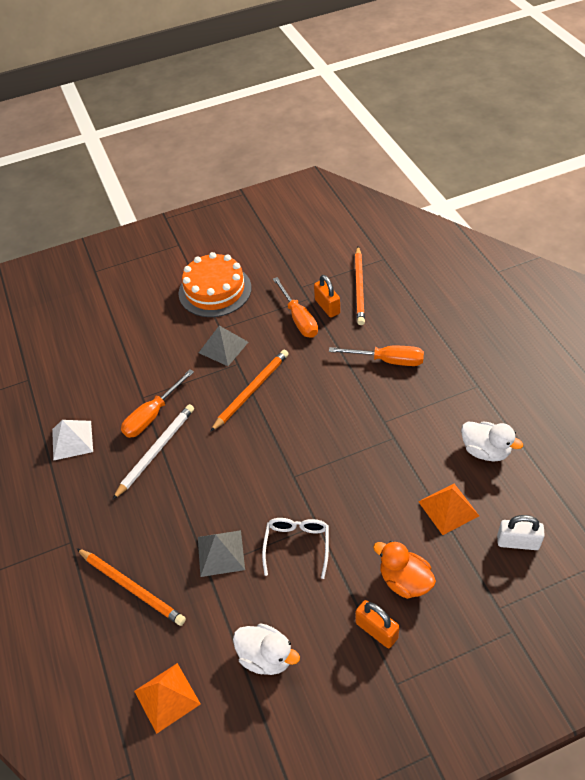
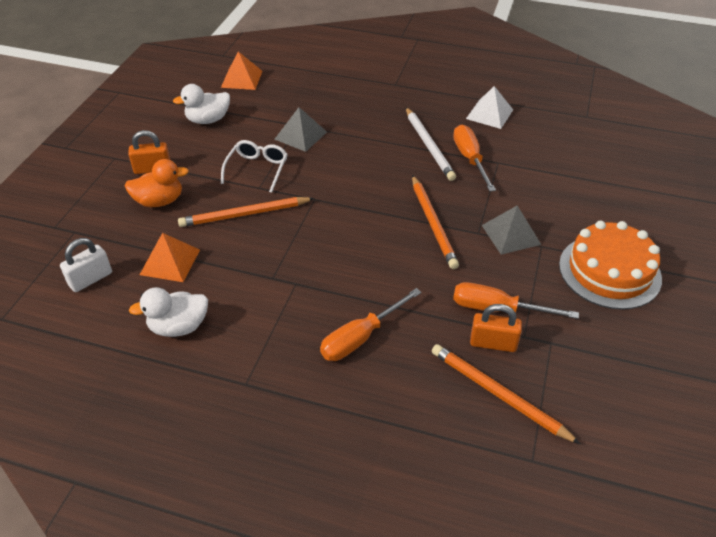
camera: 125 degrees right, 5 degrees down
(132, 587) = (327, 93): orange pencil -> orange pencil (244, 214)
(297, 545) = (257, 169): white glasses -> white glasses turned 120 degrees counterclockwise

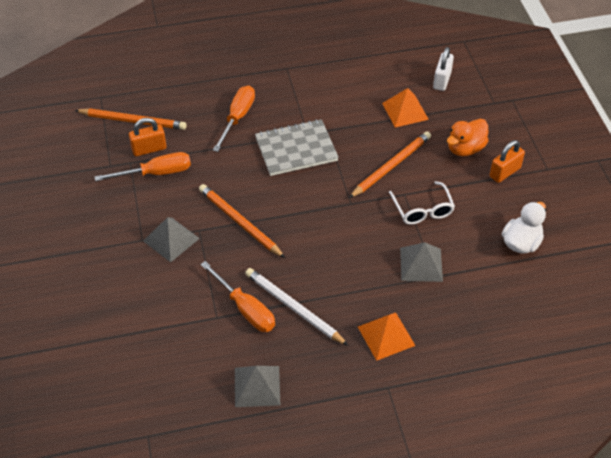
camera: 150 degrees right, 5 degrees up
(179, 327) = (355, 78): white duck -> none
(242, 79) = (551, 313): orange pyramid -> orange pyramid (386, 336)
(323, 270) = (296, 149): none -> grey notebook
(489, 114) = (257, 386): white pyramid -> grey pyramid
(609, 271) = (80, 239): orange cake -> none

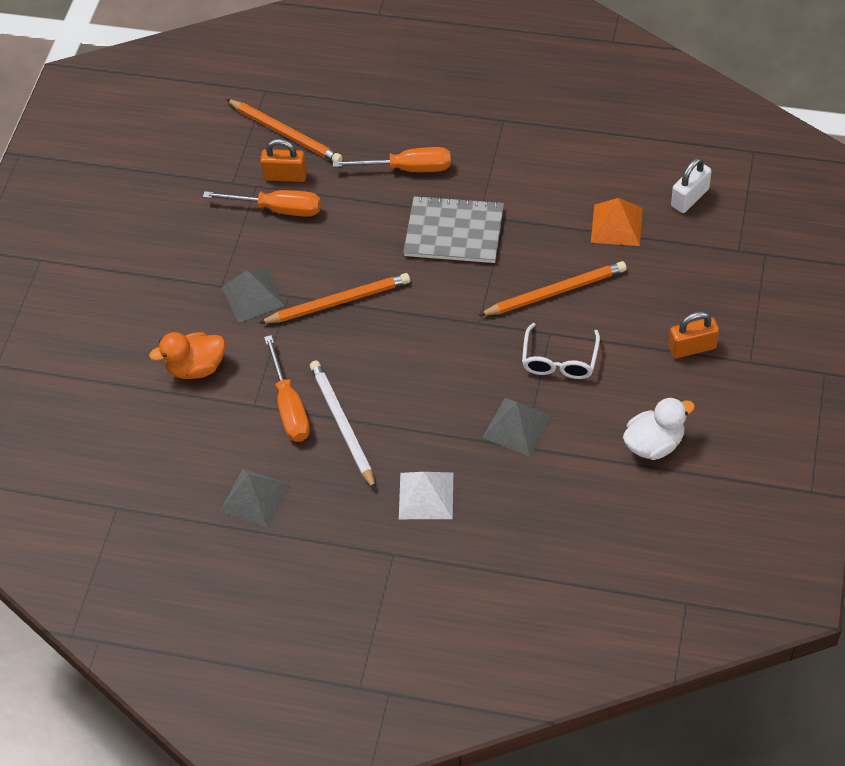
camera: 30 degrees right, 5 degrees up
(237, 118) = (407, 168): orange screwdriver -> orange screwdriver turned 45 degrees clockwise
(239, 222) = (338, 301): orange pencil -> orange pencil turned 90 degrees clockwise
(386, 336) = (426, 495): orange pyramid -> white pyramid
(465, 149) = (661, 300): orange duck -> orange duck (196, 367)

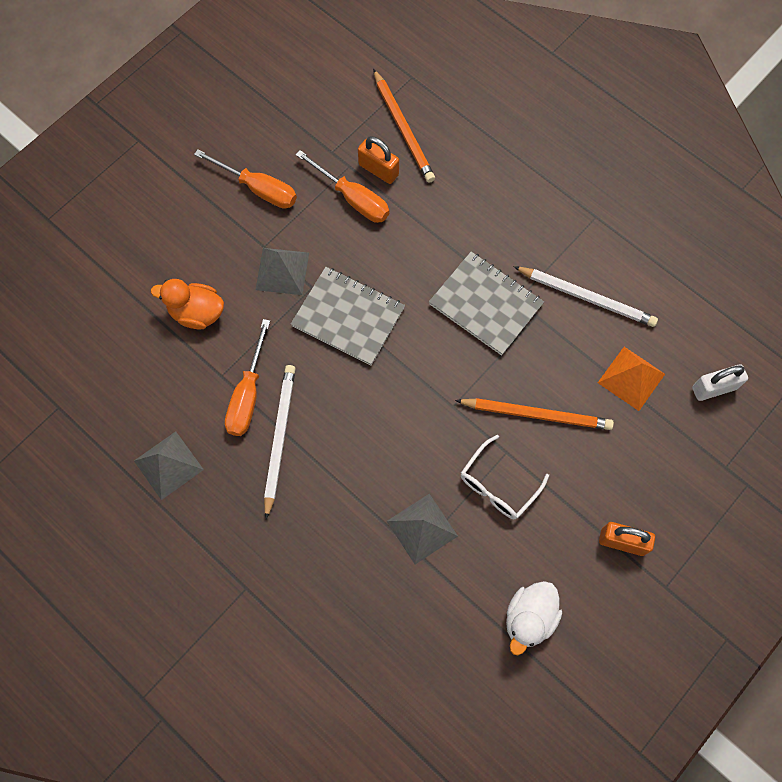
camera: 25 degrees right, 15 degrees up
(338, 301) = (348, 317): orange pencil -> grey notebook
(407, 168) = (484, 219): orange screwdriver -> orange screwdriver (258, 188)
(426, 495) = (305, 549): white pyramid -> none
(538, 184) = (587, 297): none -> white pencil
(654, 444) = (529, 618): white duck -> white duck turned 120 degrees clockwise

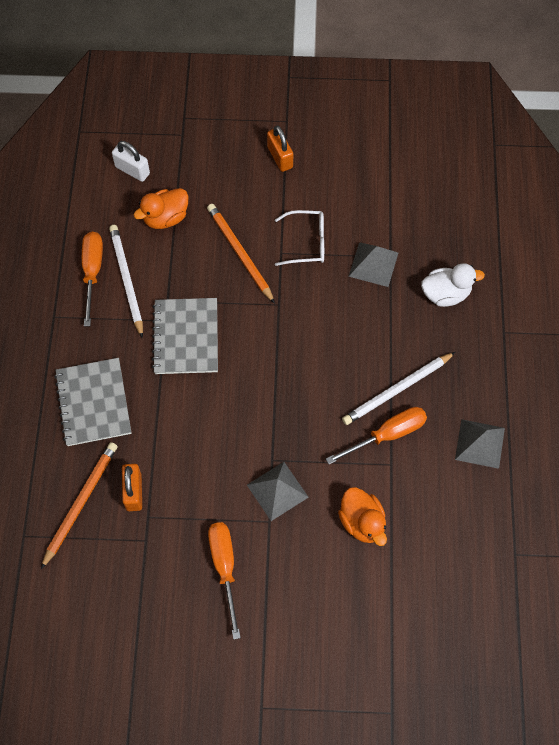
camera: 130 degrees left, 5 degrees down
(348, 317) = (273, 417): grey notebook -> grey notebook (93, 403)
(352, 198) = (174, 490): orange screwdriver -> orange screwdriver (92, 273)
(529, 618) = (370, 174): white duck -> white duck (445, 294)
(631, 378) = (165, 218): orange pyramid -> orange duck

